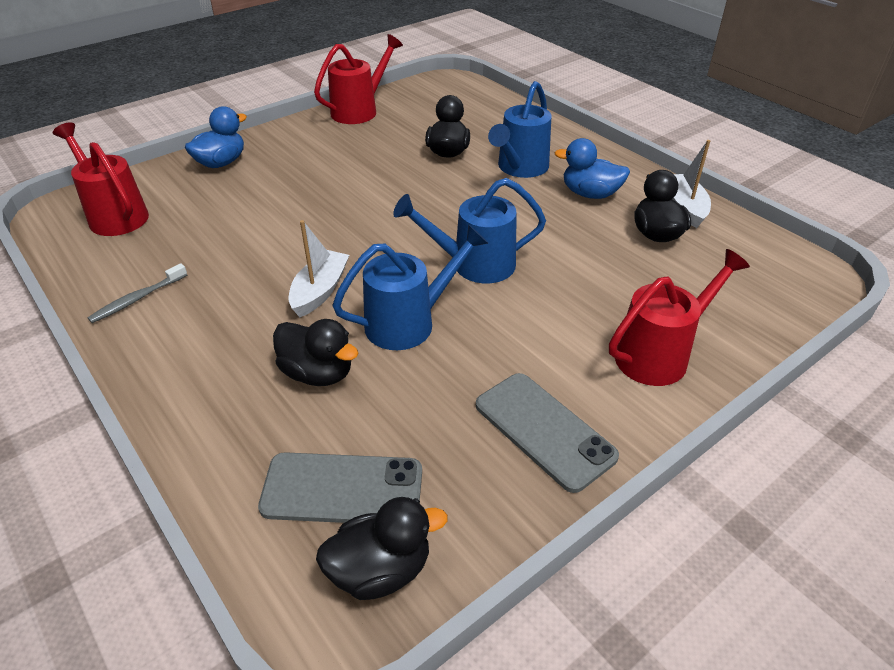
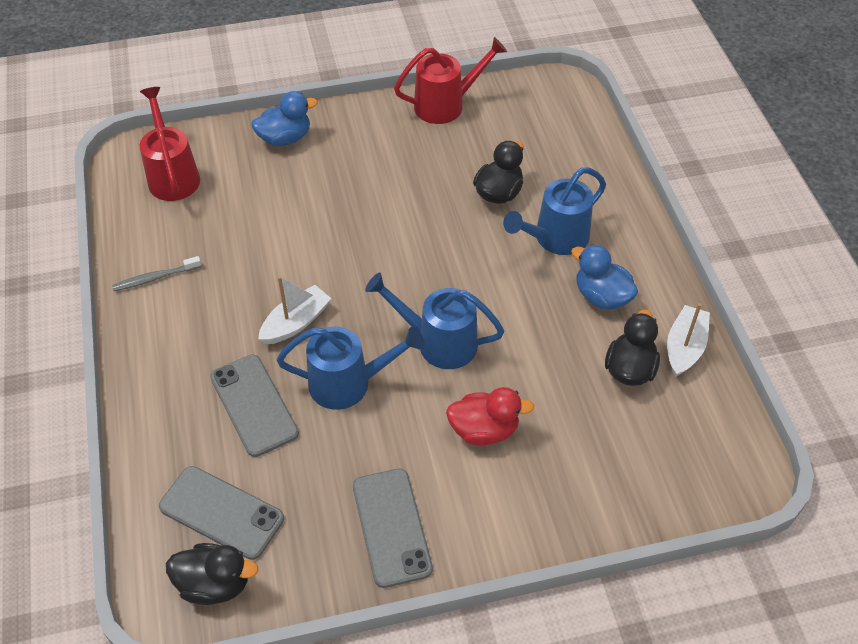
camera: 25 degrees right, 10 degrees up
(318, 373) = (254, 405): black duck -> grey phone
(570, 317) = (484, 430): none -> red duck
(660, 354) = (534, 498): red watering can -> none

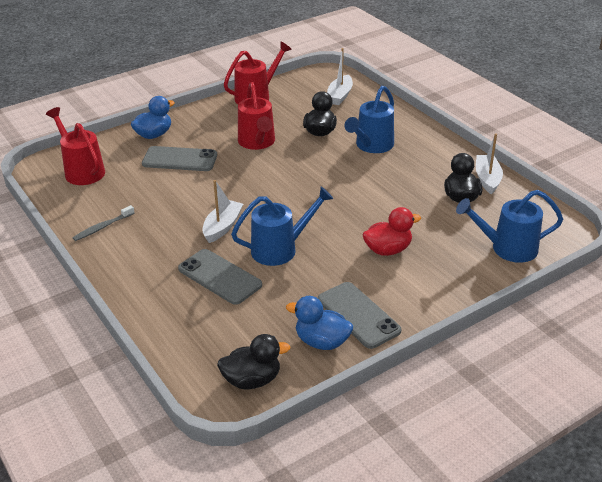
camera: 20 degrees left, 15 degrees down
(221, 512) = (232, 340): grey phone -> grey phone (180, 159)
(407, 190) = (257, 143): none -> red watering can
(438, 342) = (328, 214): blue watering can -> blue watering can (507, 248)
(557, 134) = (339, 96): none -> white boat
(601, 296) = (420, 167): blue duck -> blue duck (322, 342)

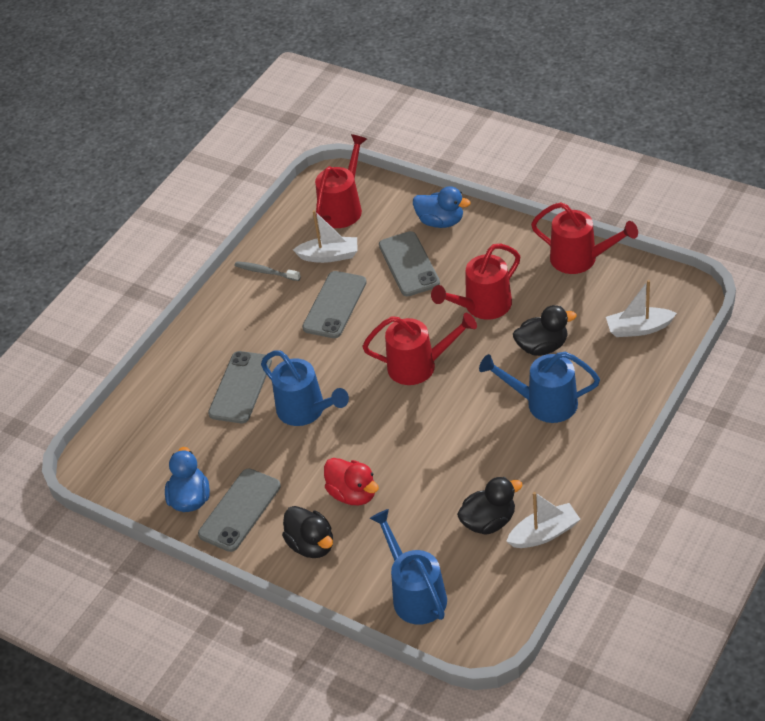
camera: 70 degrees right, 10 degrees up
(181, 204) = (334, 305): none -> grey phone
(222, 227) = (316, 352): white boat -> white boat (329, 256)
(252, 380) = (121, 472): black duck -> black duck (311, 544)
(287, 184) = (420, 366): none -> red watering can

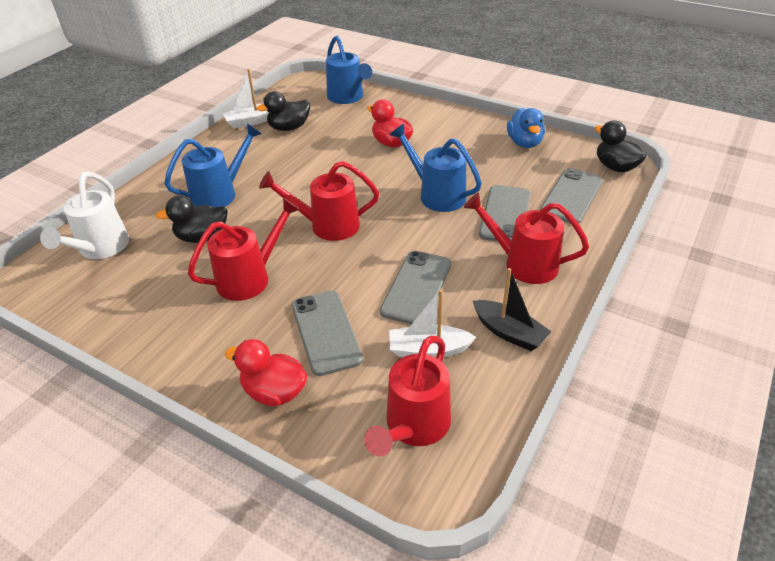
camera: 175 degrees right, 5 degrees down
(240, 510) = (481, 136): grey phone -> grey phone (571, 196)
(266, 272) = (509, 332): grey toothbrush -> black boat
(311, 544) = (421, 119): black duck -> black duck (615, 167)
(441, 221) = (274, 392): blue duck -> red duck
(543, 403) = (220, 193): blue watering can -> blue watering can turned 45 degrees counterclockwise
(581, 259) = (117, 326): red watering can -> red watering can (522, 263)
(638, 328) = (100, 249): white boat -> white watering can

